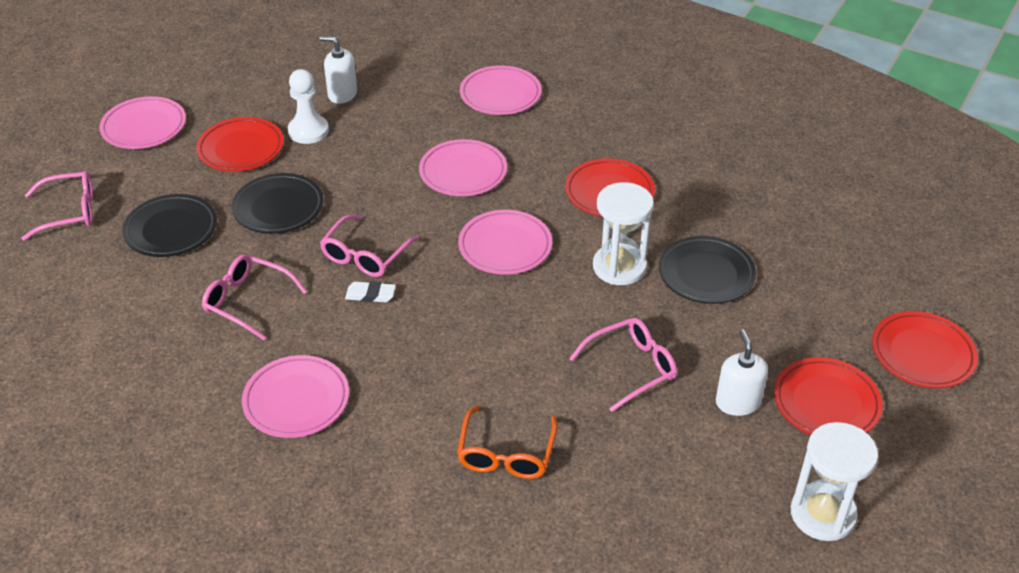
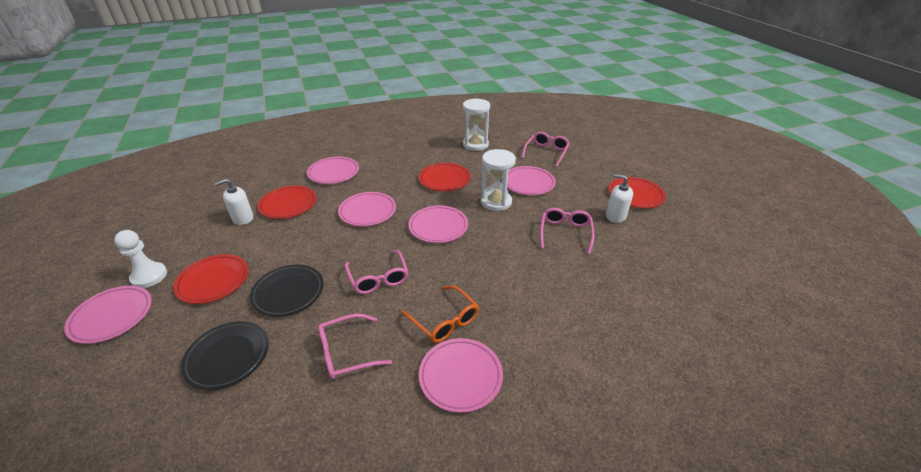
camera: 50 degrees left, 5 degrees down
(69, 212) = (116, 410): pink glasses -> pink glasses (546, 152)
(308, 131) = (248, 246): white pawn -> white pawn (149, 276)
(370, 295) = (412, 293): white eraser -> none
(506, 453) = (587, 306): orange glasses -> orange glasses (444, 320)
(706, 274) = (528, 183): black plate -> pink plate
(822, 514) = (701, 229): white hourglass -> white hourglass (475, 144)
(922, 353) = (628, 161): red plate -> red plate (288, 204)

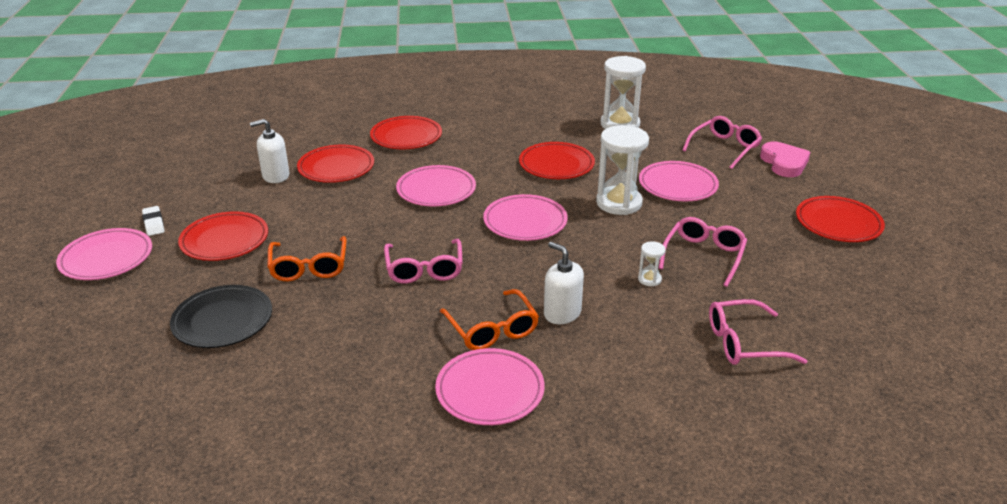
camera: 15 degrees right, 5 degrees down
(149, 276) = (154, 223): white pawn -> white eraser
(288, 292) = (309, 267): black plate -> orange glasses
(333, 173) = (406, 136): pink plate -> red plate
(347, 352) = (360, 341): pink glasses -> pink glasses (744, 343)
(538, 257) = (649, 279): none -> white hourglass
(586, 158) = (784, 163): none -> pink heart
(615, 216) = (791, 246): white soap dispenser -> white soap dispenser (562, 313)

